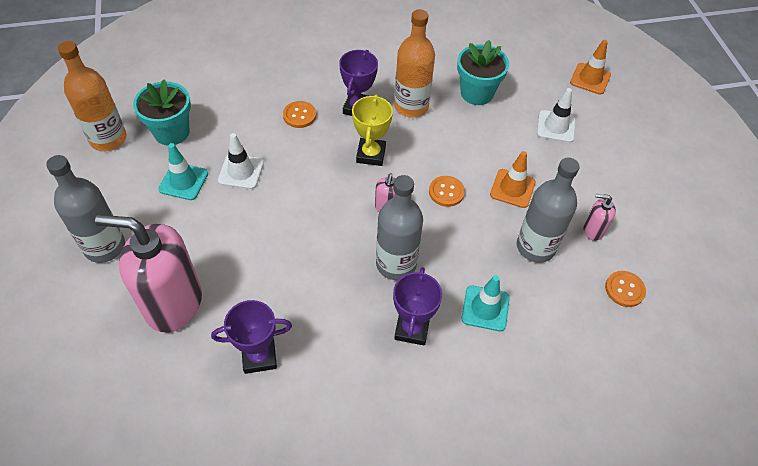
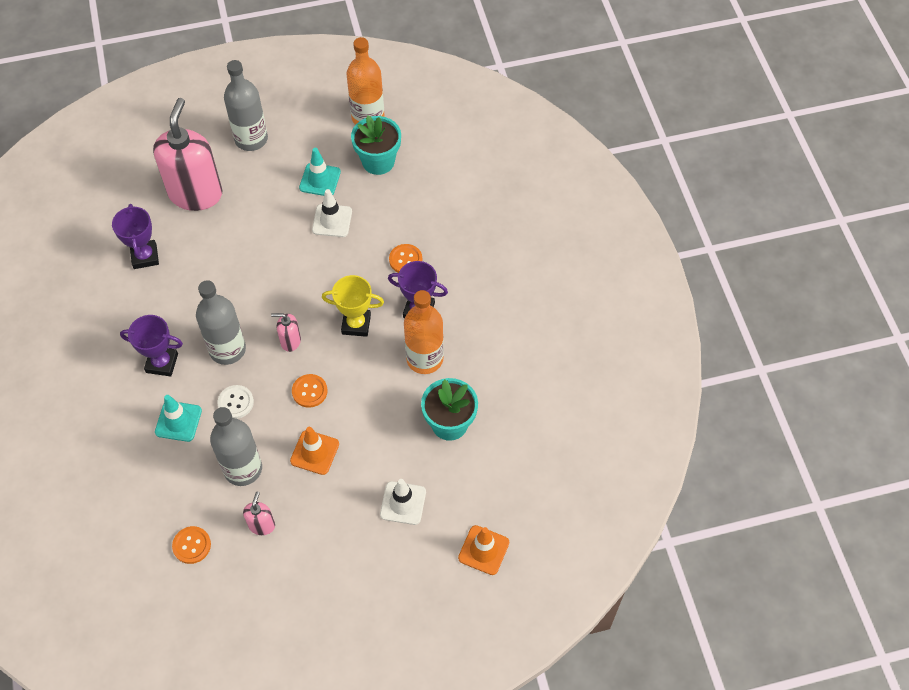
camera: 90 degrees right, 5 degrees up
(460, 255) = (236, 402): none -> white button

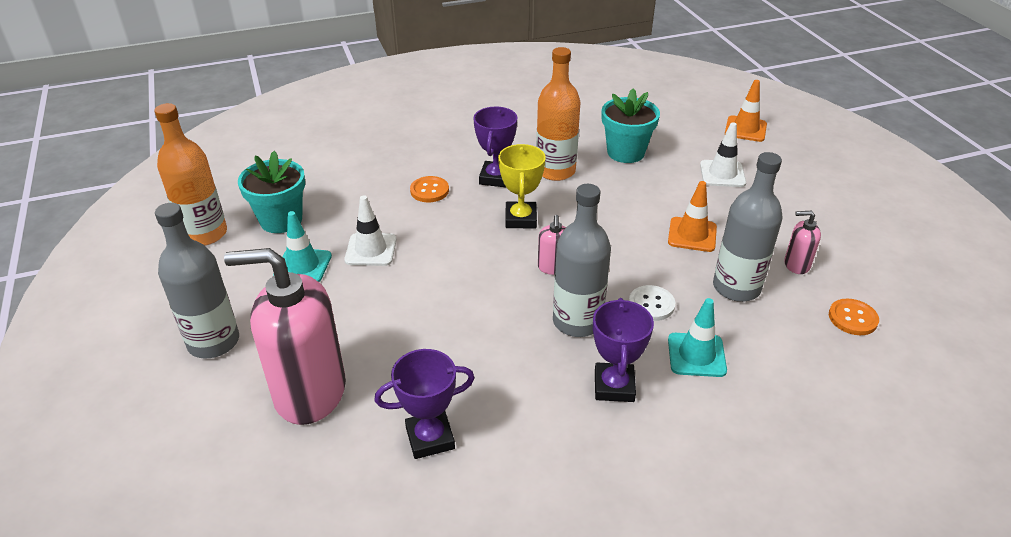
camera: 95 degrees left, 20 degrees down
(309, 391) = (617, 245): orange button -> none

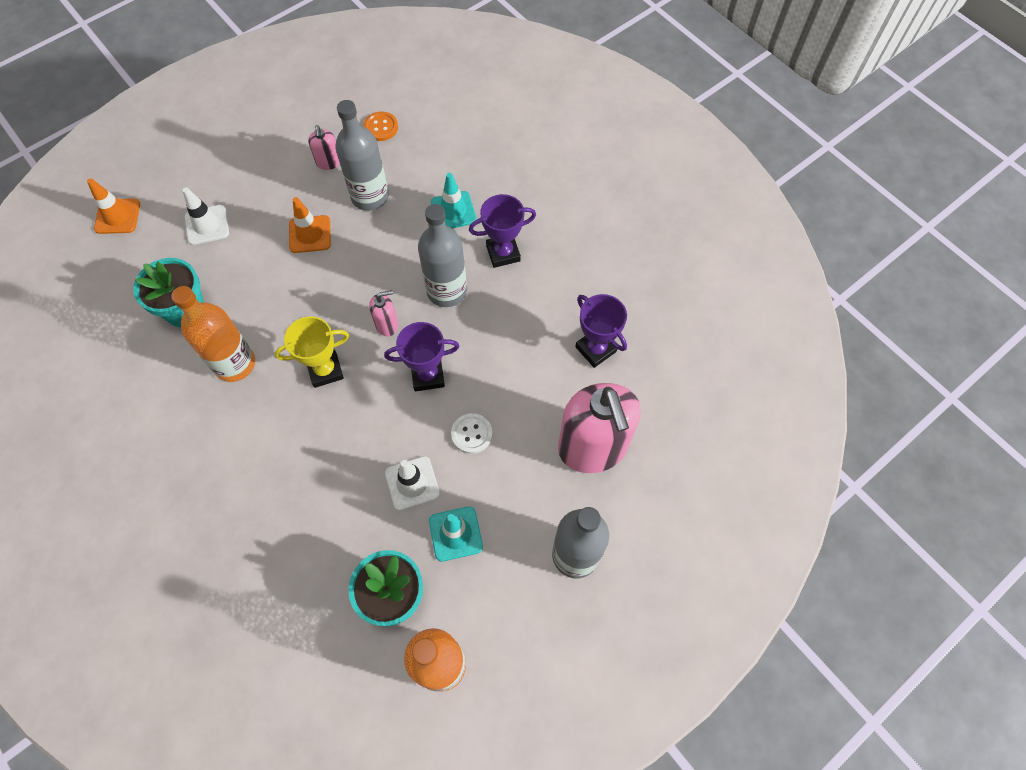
camera: 110 degrees left, 25 degrees up
(429, 190) = (301, 470): orange button -> none
(496, 178) = (261, 415): purple trophy -> purple trophy (428, 375)
(651, 304) = (409, 247): white button -> white button (471, 434)

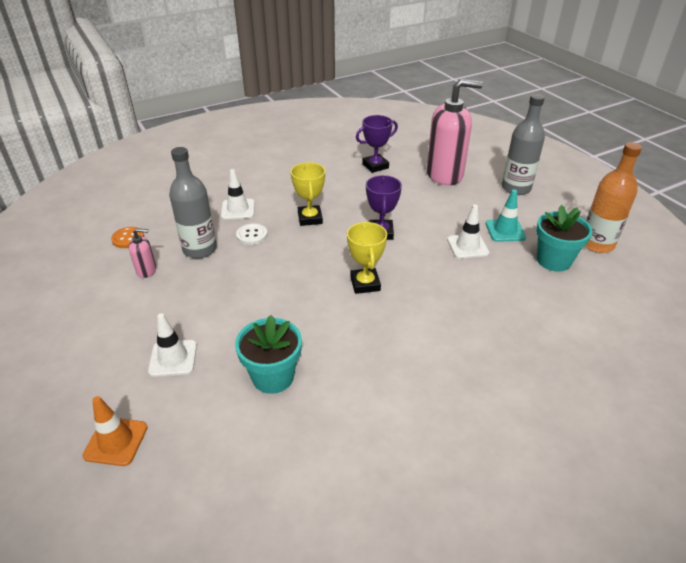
camera: 80 degrees left, 25 degrees down
(235, 364) = (345, 340): orange bottle -> none
(310, 234) = (222, 286): orange traffic cone -> none
(387, 324) = (331, 249): pink soap dispenser -> none
(446, 291) = (310, 218): grey bottle -> yellow trophy
(453, 211) = (238, 209): turquoise traffic cone -> white traffic cone
(471, 434) = (431, 218): white button -> white button (252, 235)
(503, 253) = (287, 192): purple trophy -> none

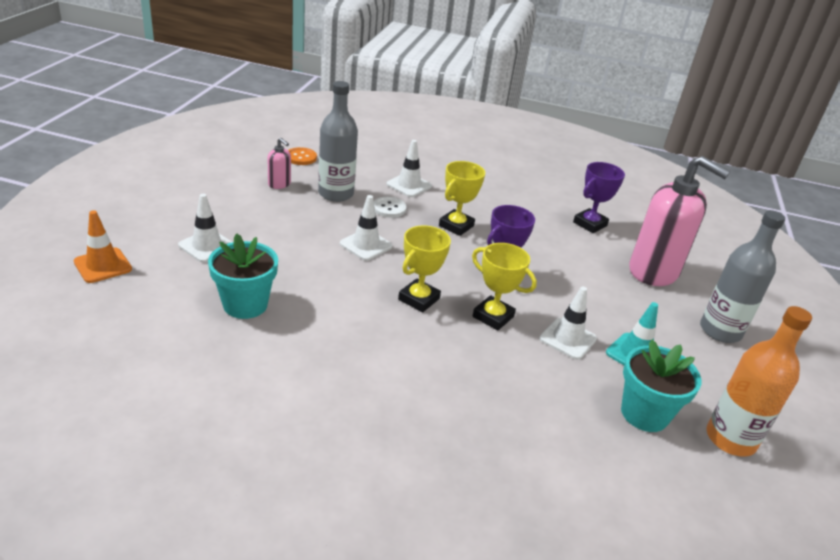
camera: 40 degrees right, 5 degrees down
(279, 272) = (366, 245): none -> white traffic cone
(375, 166) = (590, 224): purple trophy -> purple trophy turned 60 degrees counterclockwise
(417, 263) = (493, 316): none -> yellow trophy

